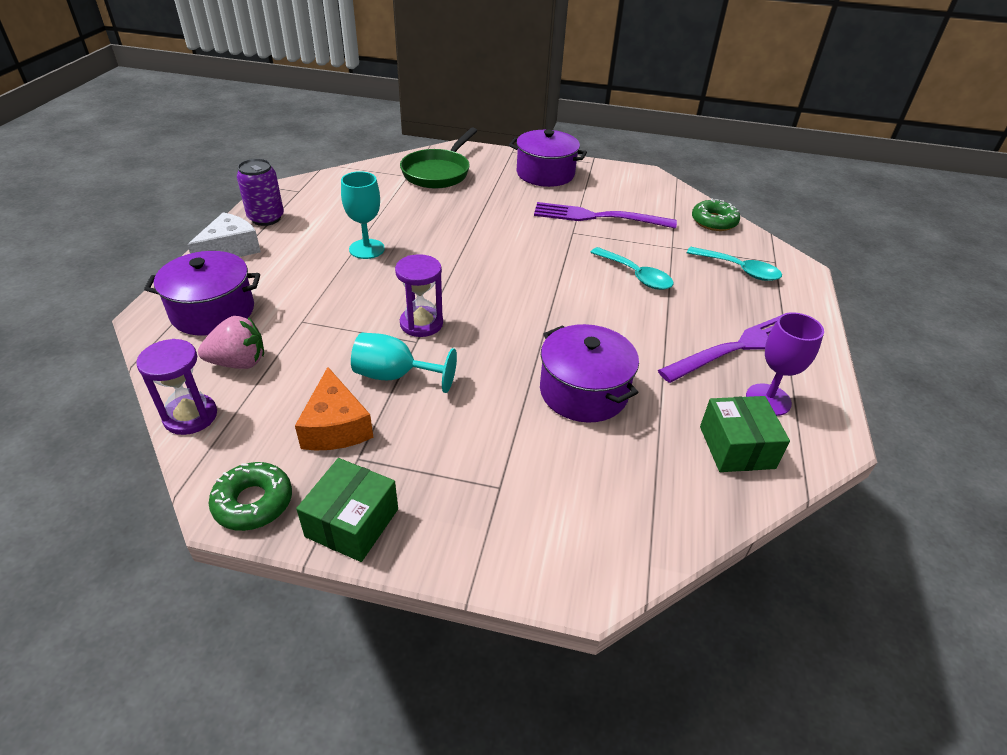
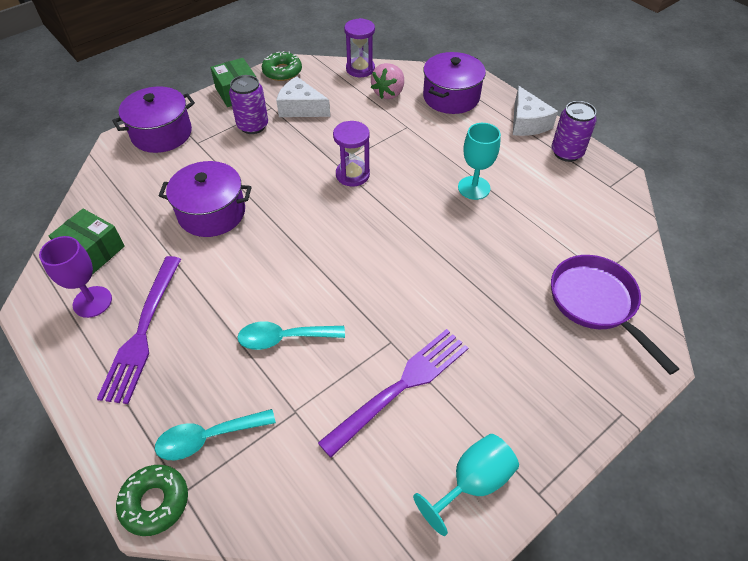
camera: 130 degrees right, 10 degrees up
(336, 426) = (300, 108): orange cheese -> white cheese
(395, 376) = (315, 142): turquoise goblet -> turquoise goblet (472, 482)
(414, 451) = (253, 126): none -> purple can
(438, 172) = (596, 303): green pan -> purple pan
(545, 174) = (535, 408): purple pot -> purple pot (161, 133)
(714, 221) = (297, 508): green donut -> green donut (155, 502)

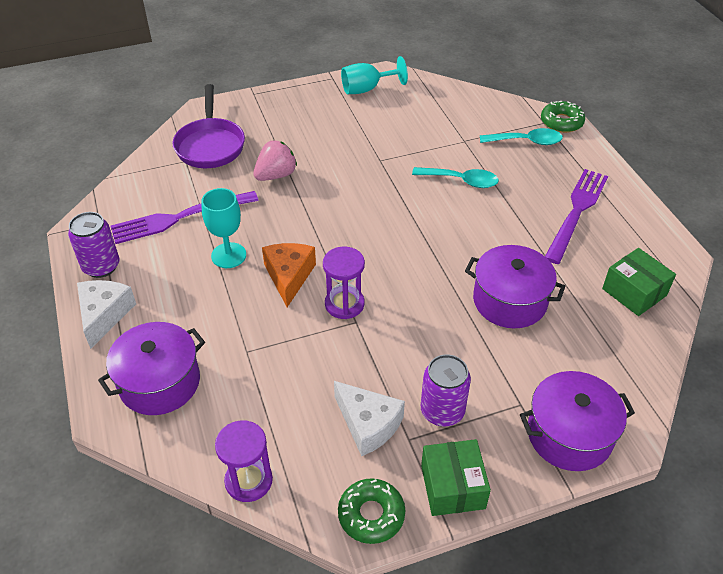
camera: 160 degrees left, 5 degrees down
(92, 302) = (625, 245): purple goblet -> none
(389, 93) = (236, 415): pink strawberry -> pink strawberry (276, 175)
(402, 386) = (385, 136): purple fork -> purple fork (178, 218)
(411, 184) = (289, 276): none -> orange cheese

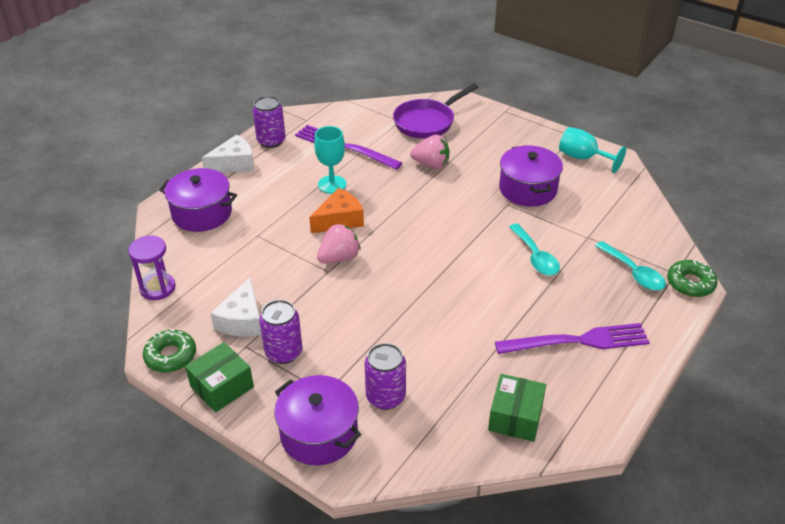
camera: 55 degrees right, 5 degrees down
(344, 304) = (339, 258): purple hourglass -> pink strawberry
(509, 301) = (427, 342): purple pot -> purple pot (528, 189)
(556, 363) = (385, 397): none -> purple can

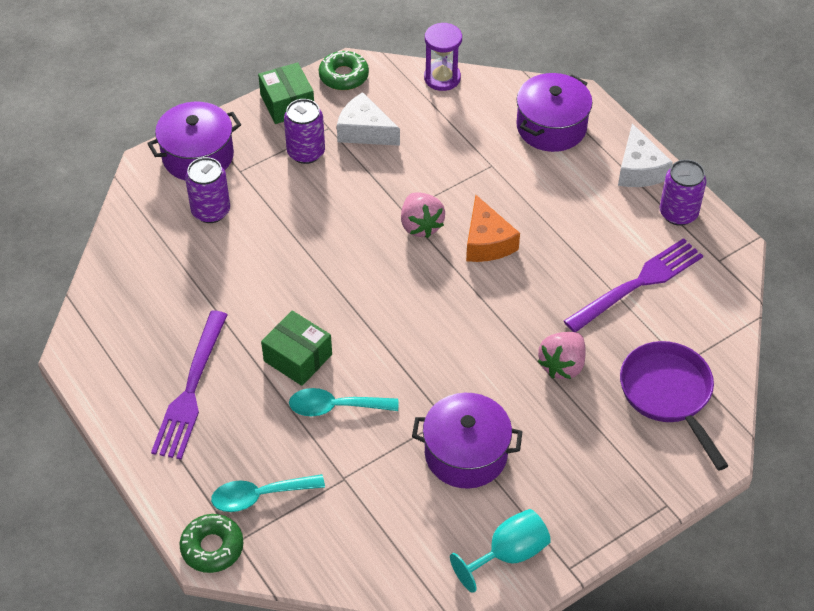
camera: 110 degrees right, 10 degrees up
(332, 184) = (559, 252): turquoise goblet -> none
(515, 417) = (131, 298): green box -> green box (298, 358)

